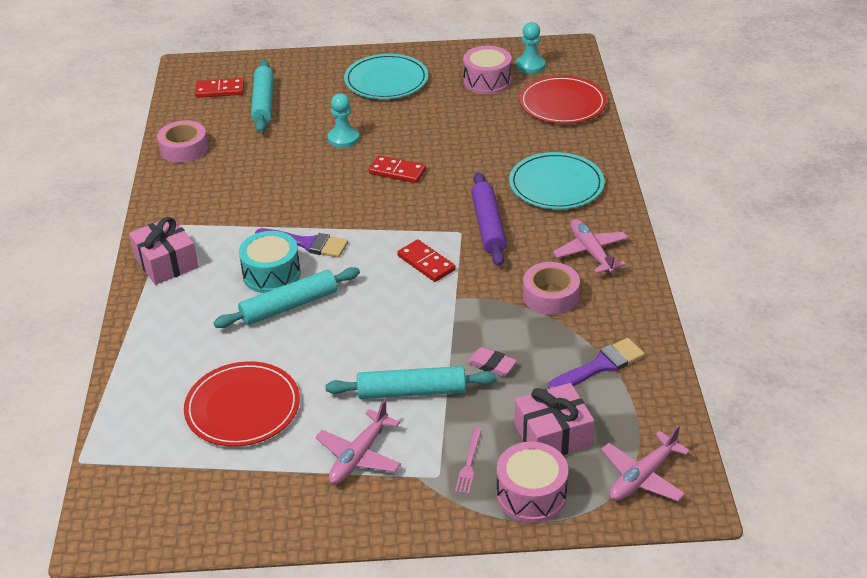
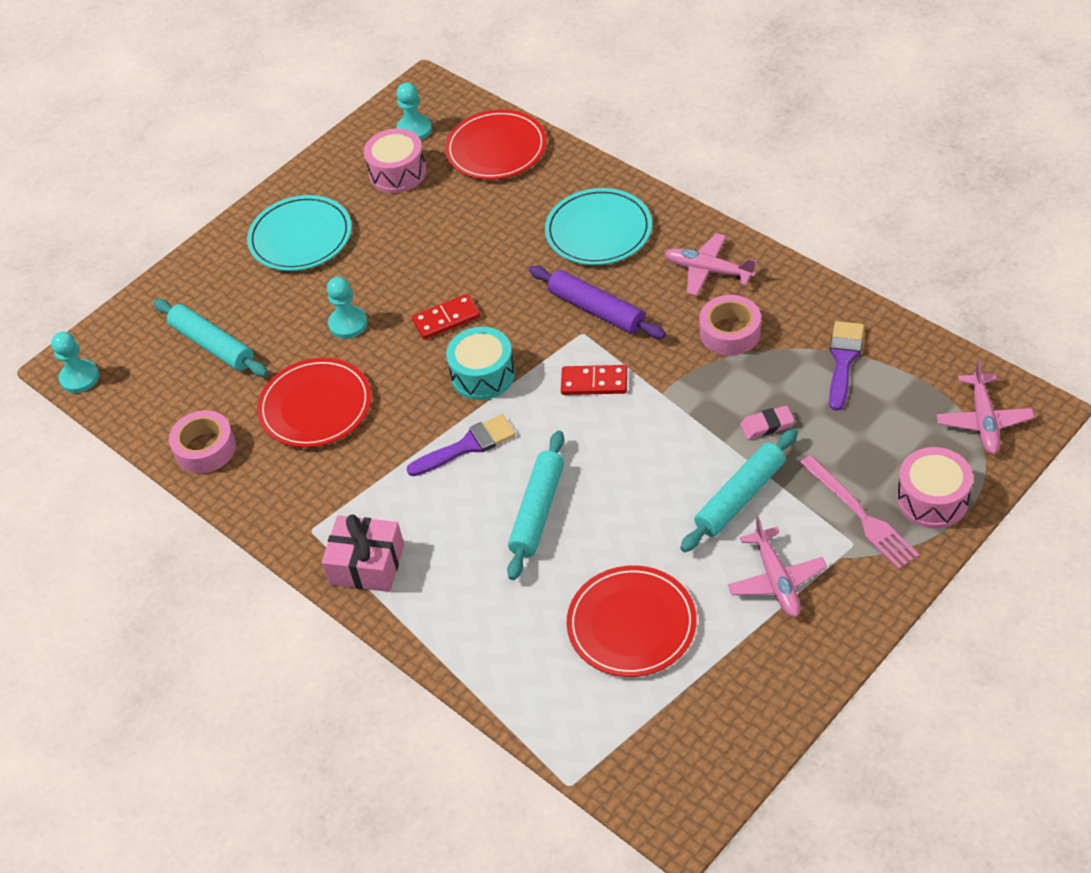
camera: 40 degrees left, 10 degrees up
(183, 76) = (79, 378): none -> turquoise pawn
(220, 90) = (145, 364): red domino -> none
(264, 167) = (315, 406): none -> red plate
(271, 274) = (479, 497): turquoise drum -> turquoise drum (483, 375)
(469, 463) = (860, 515): pink fork -> pink fork, size x1.82
(552, 435) = (885, 442): pink gift -> none

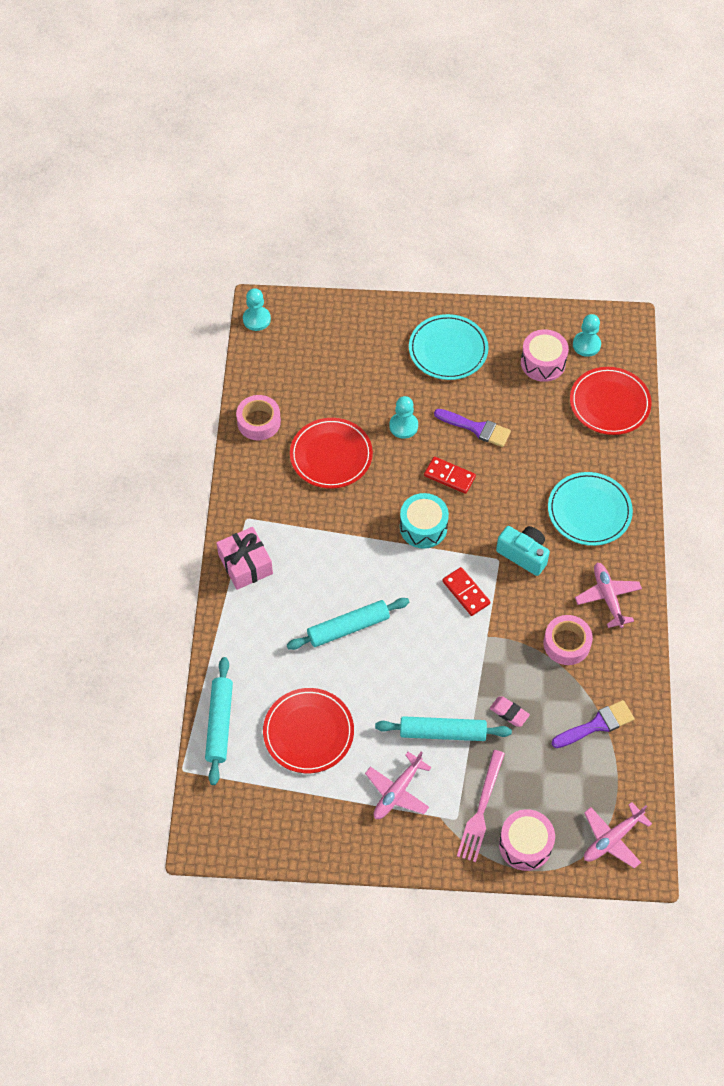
camera: 45 degrees right, 10 degrees up
(212, 345) = (331, 368): turquoise rolling pin -> turquoise rolling pin (219, 724)
(467, 446) = (365, 557): purple brush -> purple brush (476, 428)
(596, 310) = (523, 554): purple rolling pin -> turquoise camera

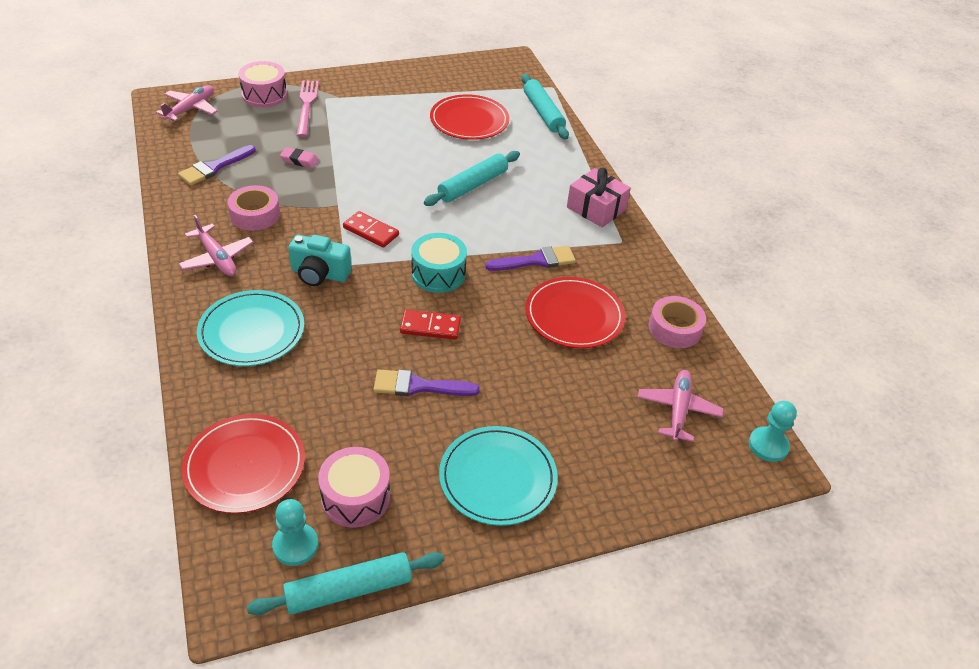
camera: 155 degrees right, 15 degrees down
(333, 518) = (536, 260): none -> purple brush
(397, 791) = (379, 103): pink plane -> pink plane (678, 410)
(403, 426) = (509, 366): turquoise pawn -> none
(442, 732) = (355, 139): turquoise rolling pin -> turquoise rolling pin (348, 590)

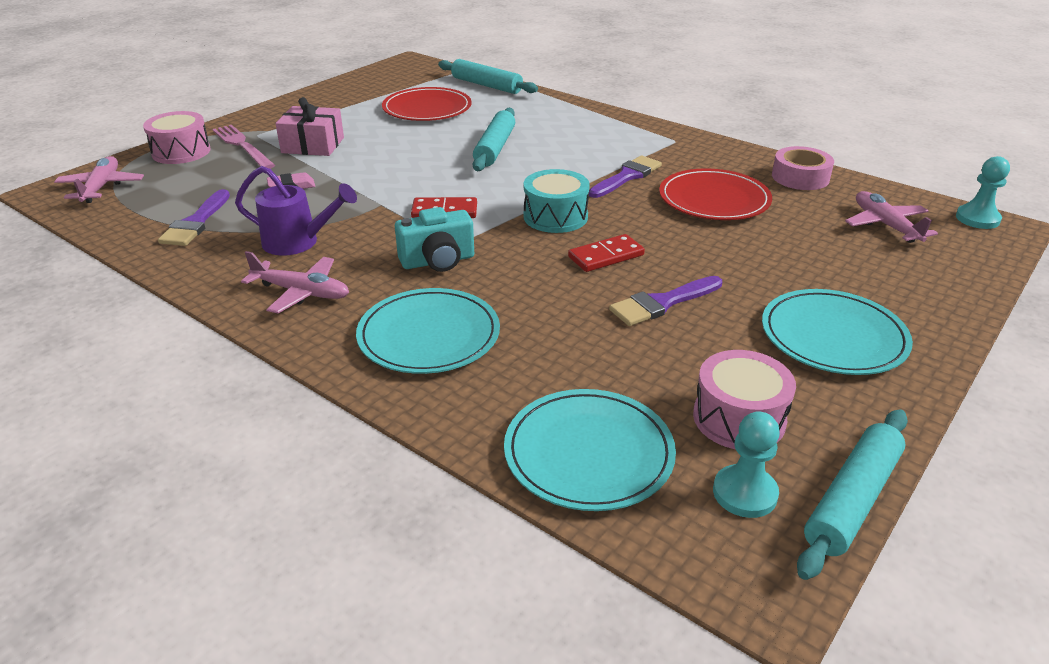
camera: 30 degrees left, 10 degrees down
(245, 466) = (588, 453): red plate -> turquoise plate
(255, 215) = (298, 242): pink tape -> purple watering can
(596, 208) = (623, 128): pink gift -> pink gift (313, 145)

